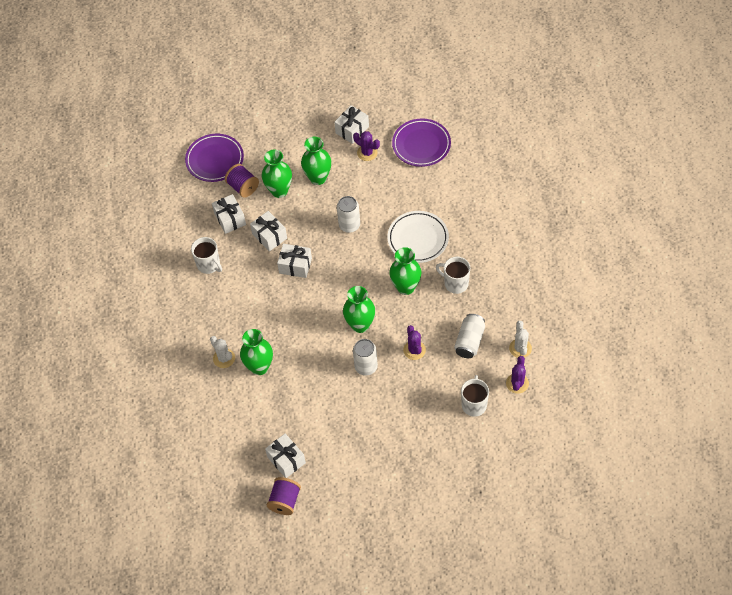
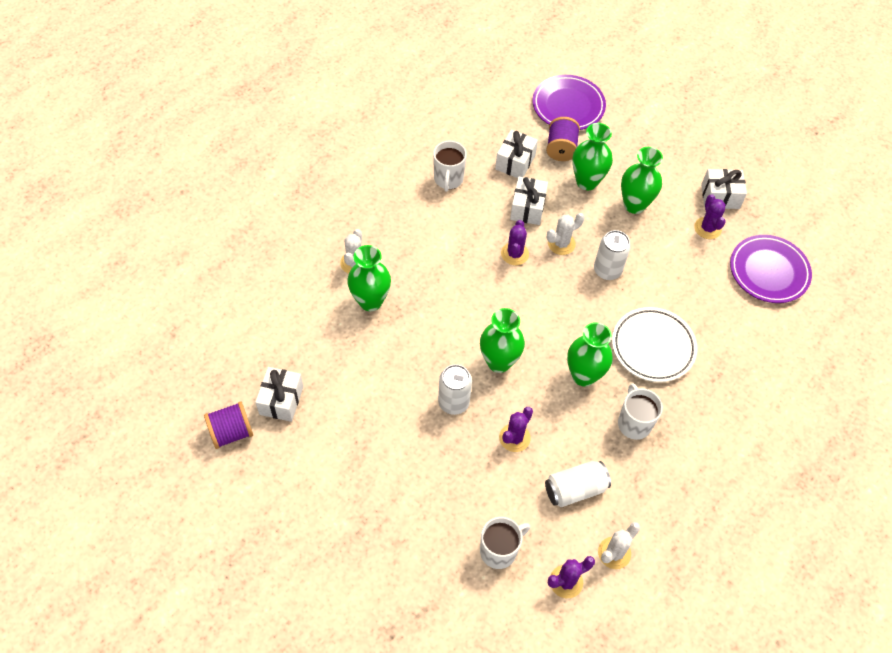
camera: 45 degrees right, 0 degrees up
(295, 266) = (514, 254): white gift -> purple cactus
(310, 236) = (561, 243): none -> white cactus

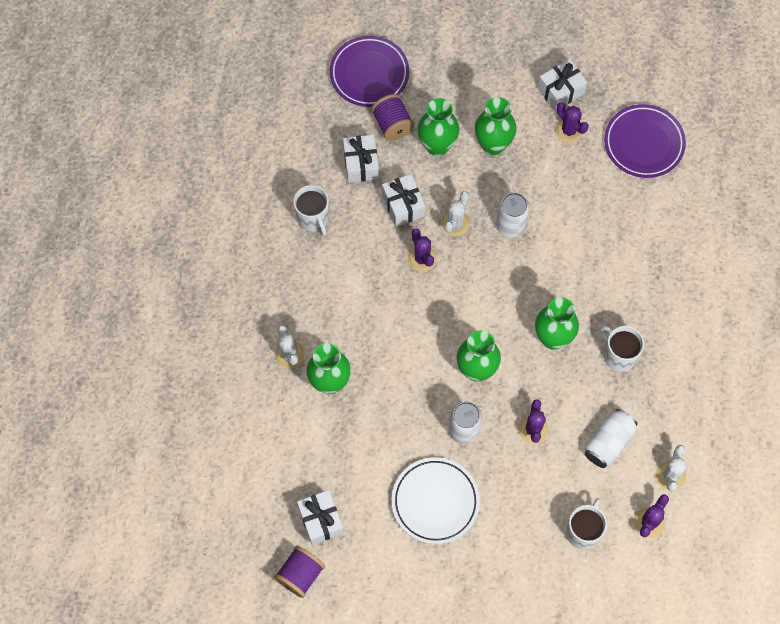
camera: 30 degrees left, 10 degrees up
(653, 347) = (592, 276): white plate -> white plate (435, 502)

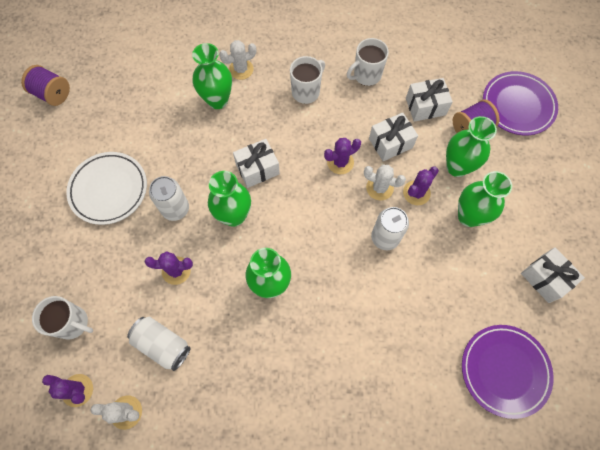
camera: 85 degrees right, 0 degrees up
(320, 520) = (97, 104): white gift -> white gift (257, 169)
(569, 130) = (501, 289): purple cactus -> purple cactus (416, 193)
(618, 355) = (256, 352): white mug -> white mug (306, 91)

